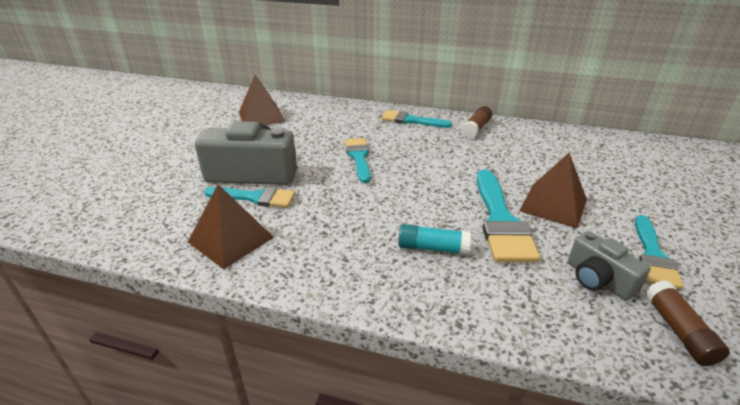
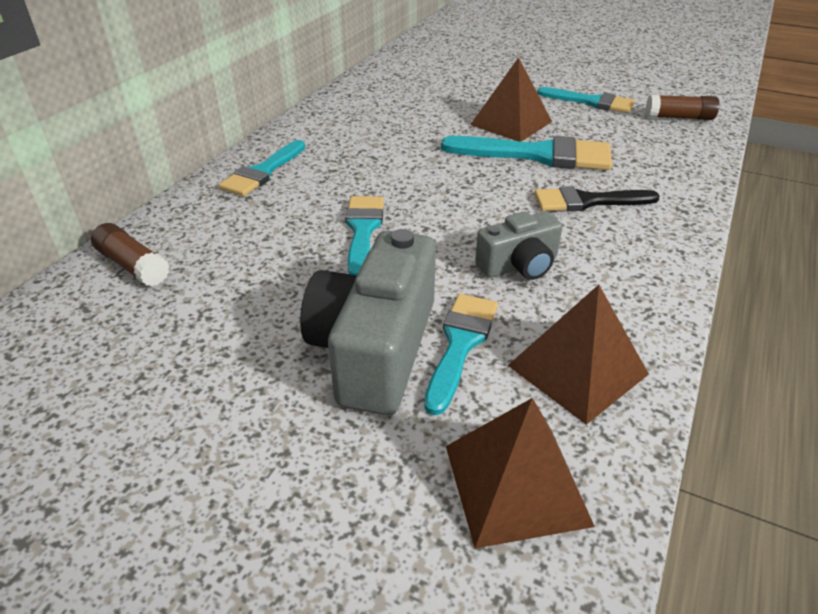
camera: 80 degrees left, 5 degrees up
(261, 116) = (121, 341): brown pyramid -> brown pyramid (515, 484)
(359, 157) = (363, 230): turquoise brush -> turquoise brush turned 90 degrees clockwise
(432, 248) = (587, 201): turquoise glue stick -> black brush
(476, 128) = (319, 130): brown glue stick -> brown glue stick (133, 266)
(598, 279) = (626, 130): grey camera -> grey camera (519, 265)

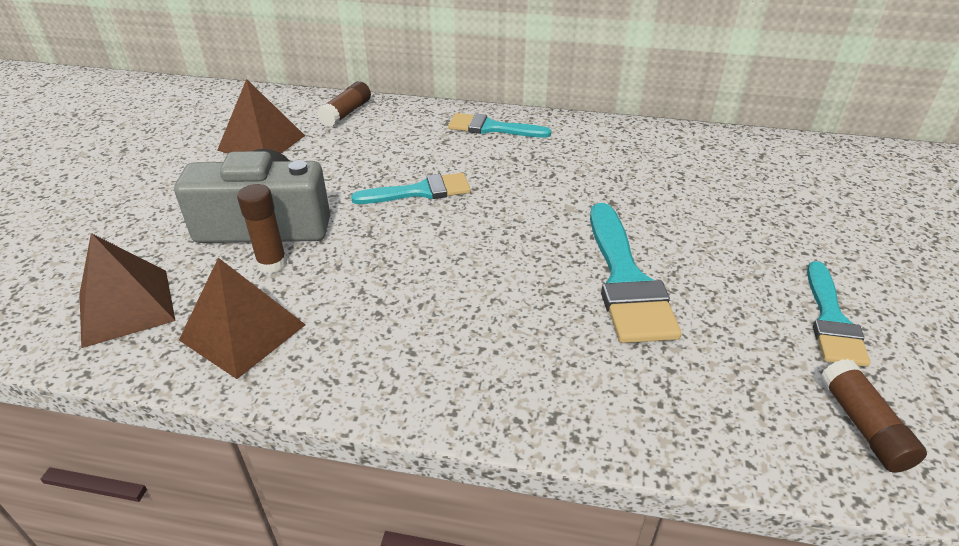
camera: 75 degrees right, 0 degrees up
(460, 344) = (272, 264): turquoise brush -> brown glue stick
(511, 123) = (697, 252): brown pyramid -> brown pyramid (261, 142)
(519, 265) = (390, 285): grey camera -> none
(587, 201) = (533, 327): black brush -> none

